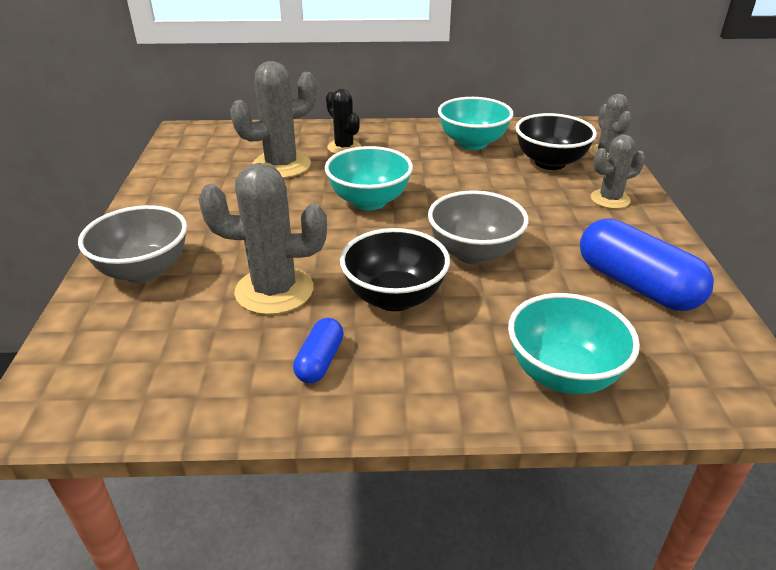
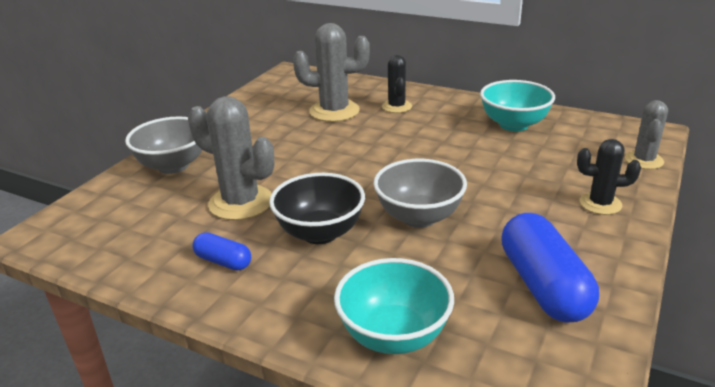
camera: 30 degrees right, 5 degrees down
(320, 361) = (223, 261): blue capsule -> blue capsule turned 75 degrees clockwise
(369, 201) = (374, 154): turquoise bowl -> none
(550, 162) = (573, 157): black bowl -> none
(610, 199) = (600, 204): grey cactus -> black cactus

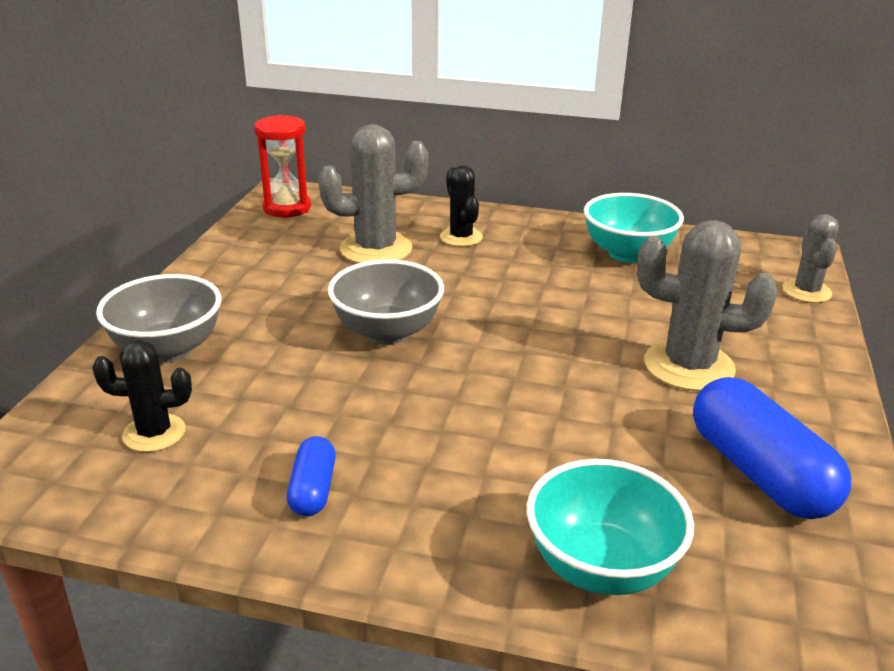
camera: 15 degrees left, 0 degrees up
(223, 261) = (313, 490): blue capsule -> blue capsule turned 75 degrees clockwise
(241, 203) = (299, 398): grey cactus -> grey cactus (689, 366)
(287, 81) = (287, 208): none -> red hourglass
(320, 233) = (435, 431): black bowl -> none
(419, 217) = (561, 394): grey bowl -> grey bowl (387, 332)
(600, 204) = (780, 354): black cactus -> black cactus (154, 433)

